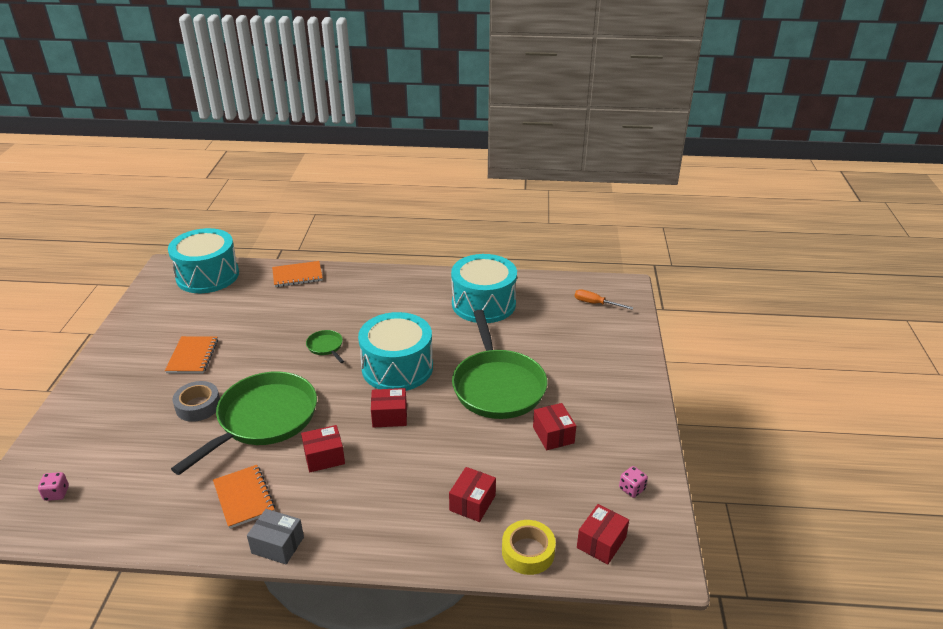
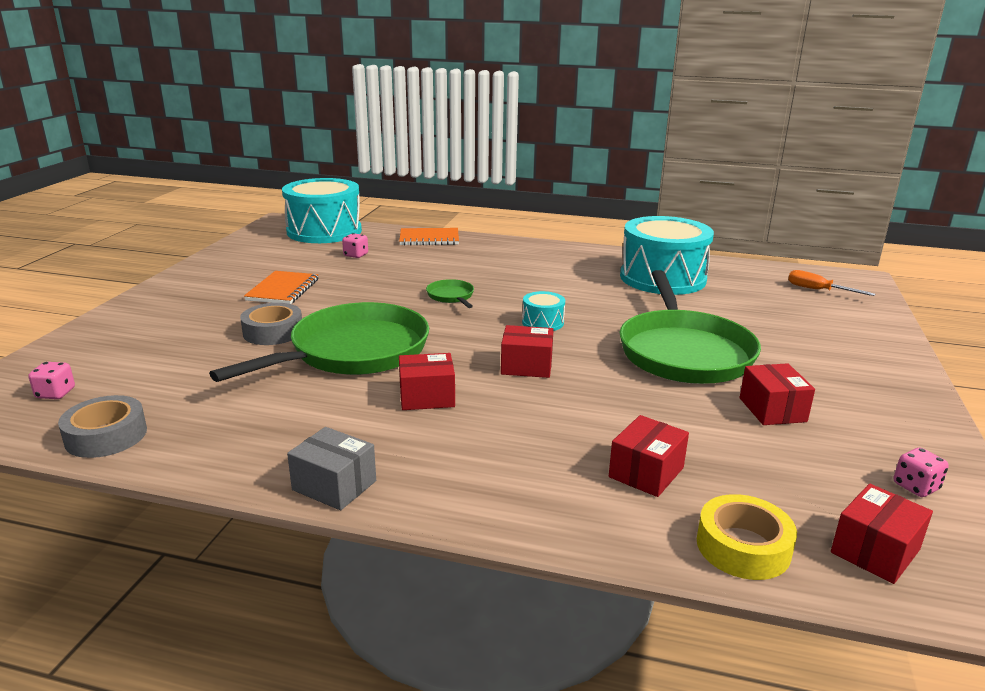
camera: 10 degrees right, 10 degrees down
(110, 527) = (106, 436): none -> grey tape
(241, 305) = (356, 255): none -> pink dice
(244, 497) = (302, 426): orange notebook -> none
(397, 368) = (543, 322): turquoise drum -> turquoise drum, size x0.43

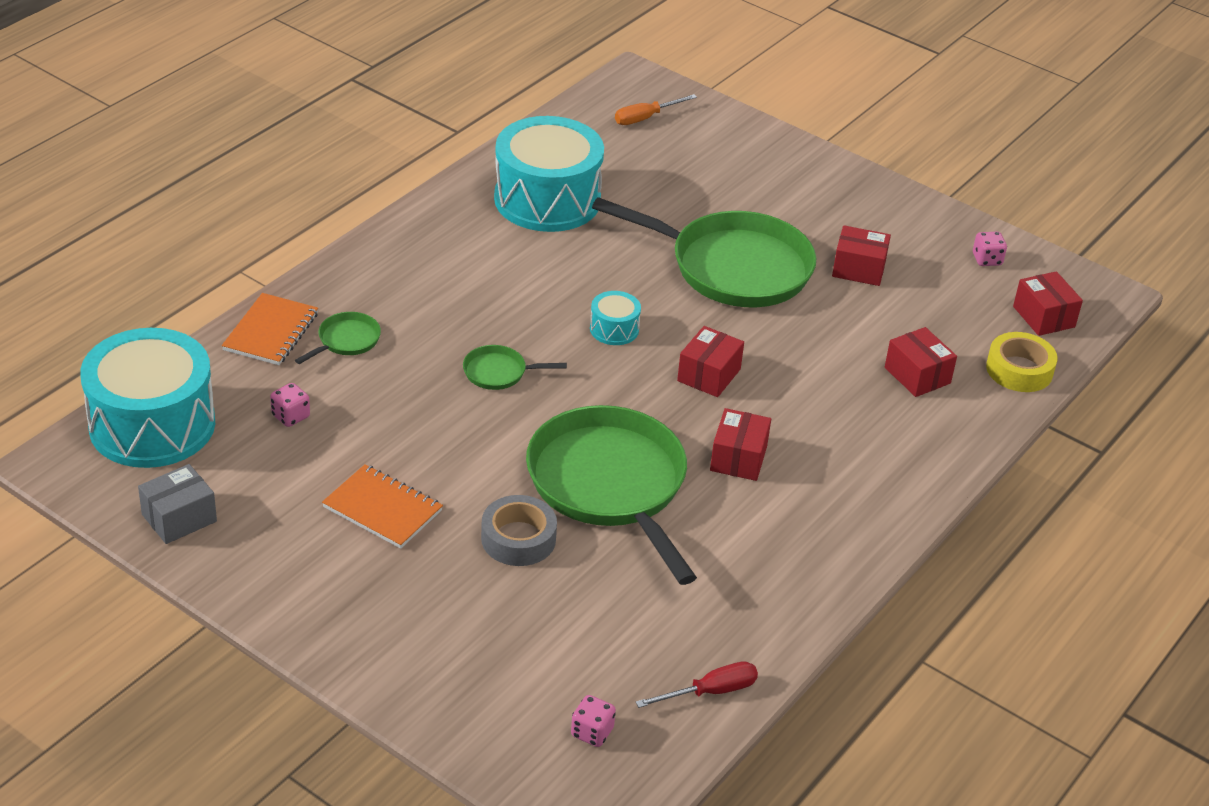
camera: 70 degrees left, 15 degrees up
(106, 436) = (710, 692): grey tape -> red screwdriver
(334, 485) = (864, 550): grey box -> grey box (179, 518)
(440, 255) = (346, 340): none -> green pan

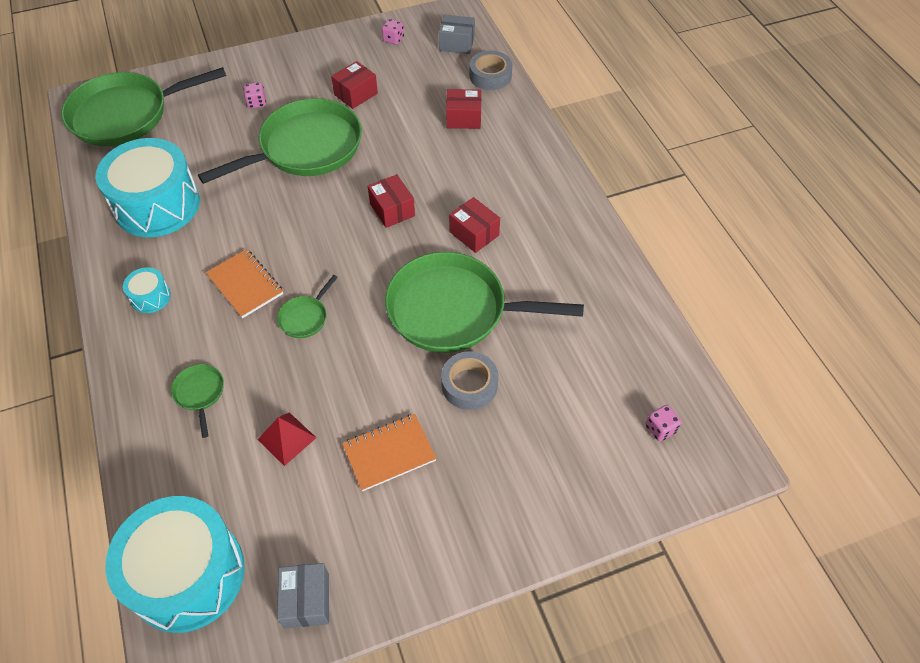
camera: 55 degrees left, 15 degrees up
(271, 332) = (150, 439): orange notebook -> orange notebook (245, 284)
(290, 416) = (252, 469): pink dice -> pink dice (256, 103)
(342, 425) = (287, 438): none -> red pyramid
(614, 329) = (313, 235): turquoise drum -> turquoise drum (150, 297)
(645, 118) = (126, 114): orange screwdriver -> green pan
(710, 692) = (657, 349): red screwdriver -> none
(1019, 370) = (490, 76): yellow tape -> grey tape
(1044, 317) = (456, 43): red box -> grey box

